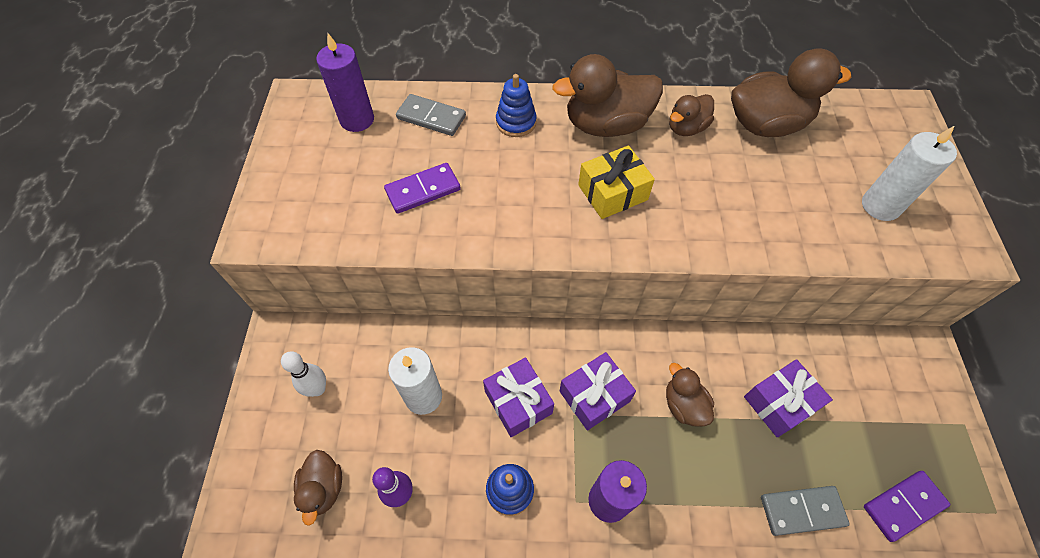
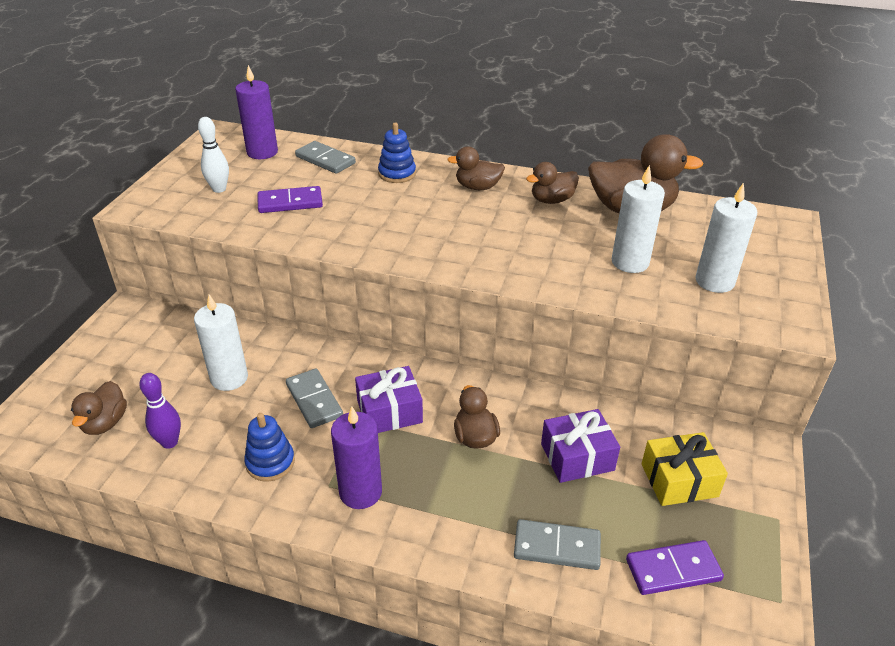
camera: 15 degrees right, 20 degrees down
(318, 389) = (140, 354): white bowling pin -> white bowling pin (219, 189)
(518, 402) = (314, 400): purple gift -> grey domino
(606, 125) = (477, 187): brown duck -> brown duck, size x0.56
(612, 192) = (456, 230): yellow gift -> yellow gift (679, 480)
(795, 198) = (630, 262): none -> white candle

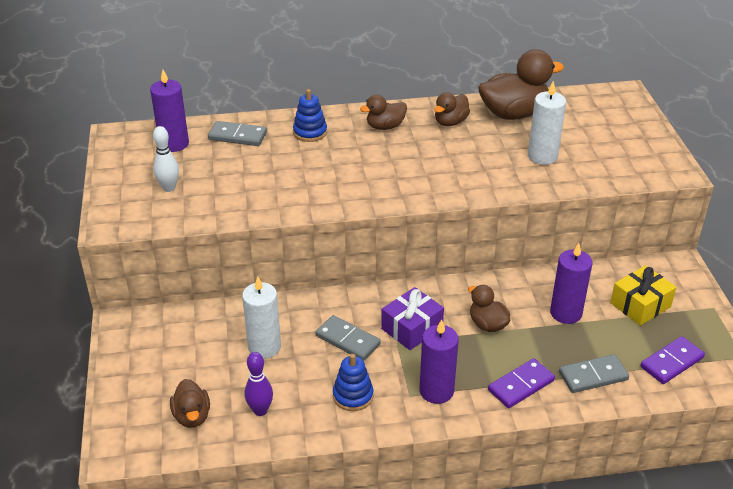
camera: 25 degrees left, 0 degrees up
(290, 202) = (243, 182): purple domino -> purple domino (521, 385)
(577, 457) = (566, 313): purple gift -> purple candle
(714, 281) = (607, 154): white candle -> none

